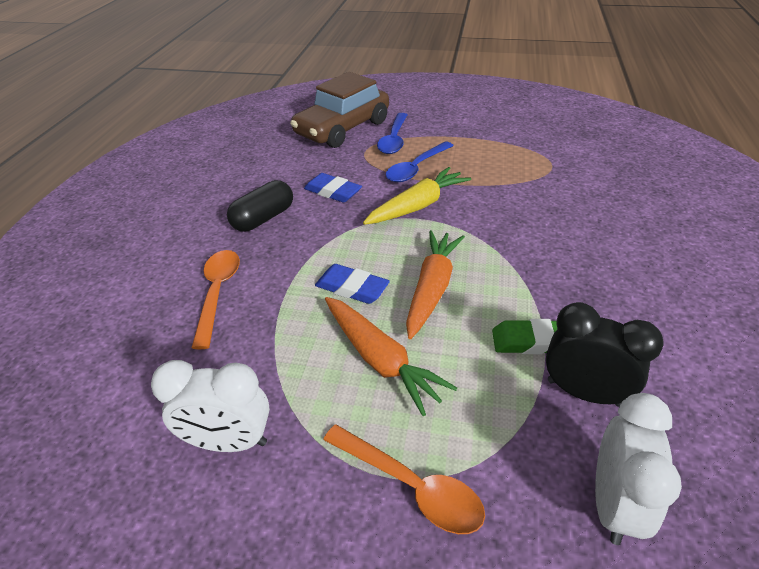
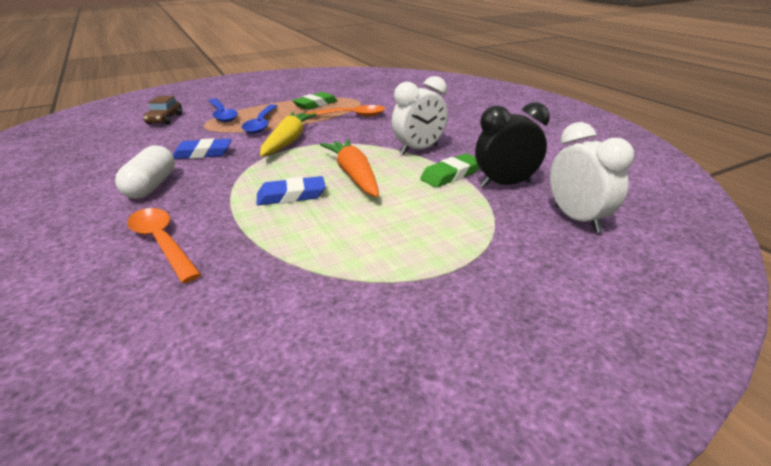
camera: 40 degrees left, 10 degrees down
(229, 441) = (299, 318): white clock -> white clock (419, 150)
(263, 218) = (151, 186): black capsule -> white capsule
(342, 128) = (165, 119): brown car -> brown car, size x0.46
(380, 359) = (364, 221): orange carrot -> none
(411, 486) = (468, 268): orange spoon -> orange spoon (349, 116)
(497, 156) = (315, 104): none -> green eraser

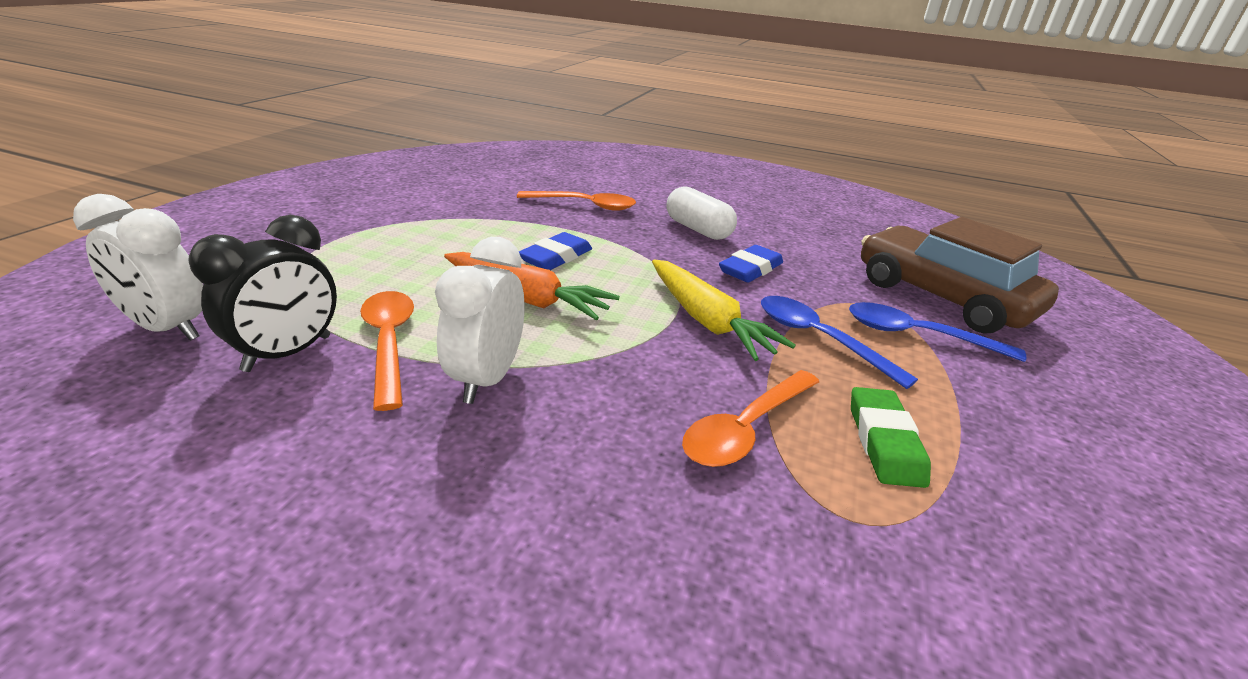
camera: 135 degrees right, 0 degrees up
(165, 119) = (941, 297): brown car -> brown car, size x2.16
(451, 175) = (389, 343): green eraser -> orange spoon

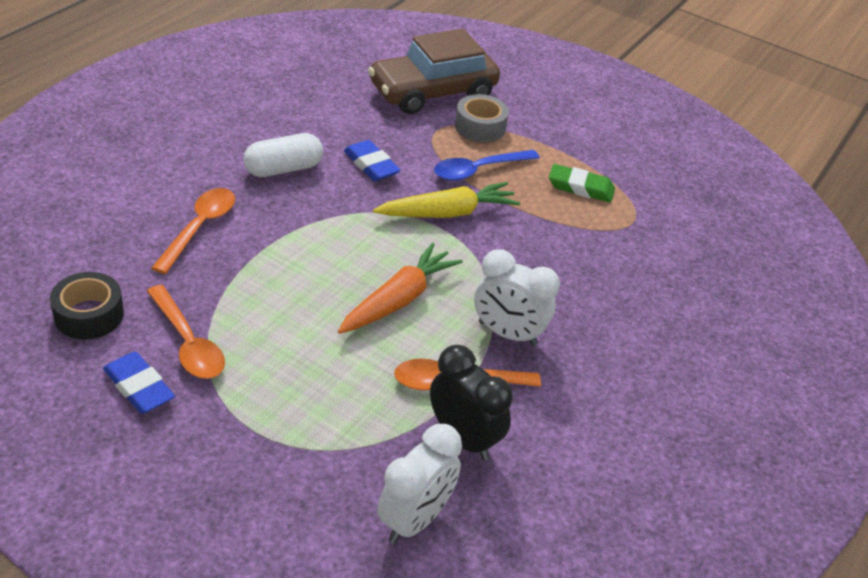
camera: 80 degrees left, 10 degrees up
(461, 182) = (89, 315): none -> black tape
(556, 257) = (324, 270): blue eraser -> blue eraser (139, 387)
(746, 428) = (566, 233): orange spoon -> orange spoon (188, 343)
(917, 335) = (480, 127): blue spoon -> grey tape

